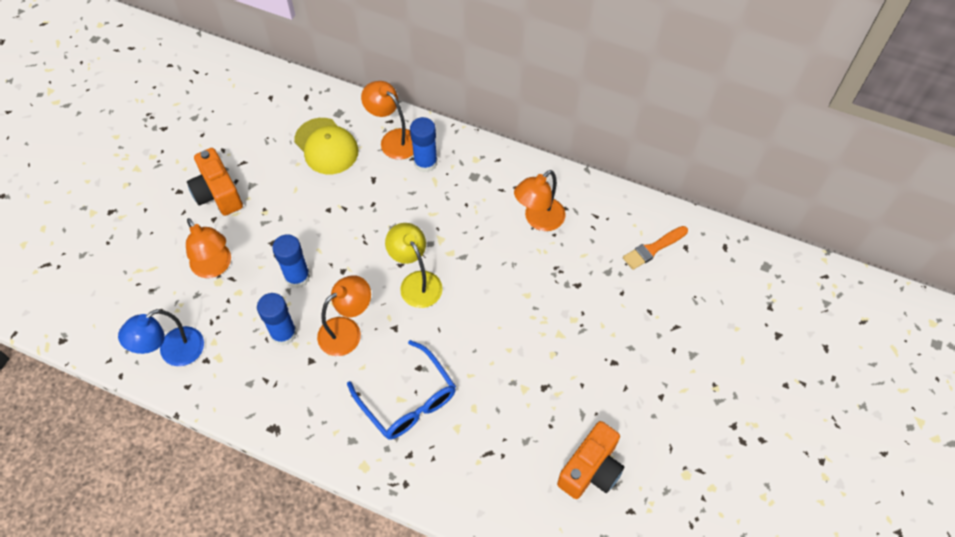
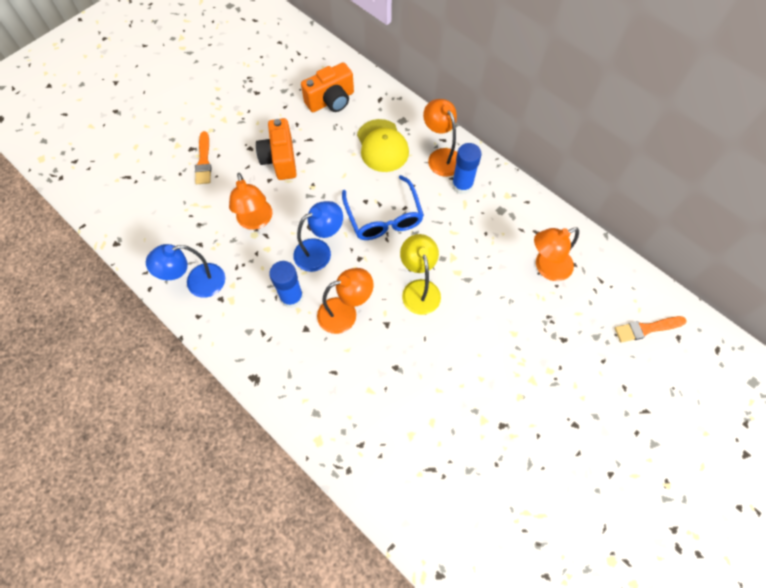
camera: 20 degrees right, 5 degrees up
(130, 221) = (204, 161): none -> orange brush
(297, 277) = (320, 251): blue glue stick -> blue lamp
(408, 400) = (376, 394): blue glasses -> blue glasses (384, 217)
(591, 469) = (521, 521): orange camera -> orange camera (331, 101)

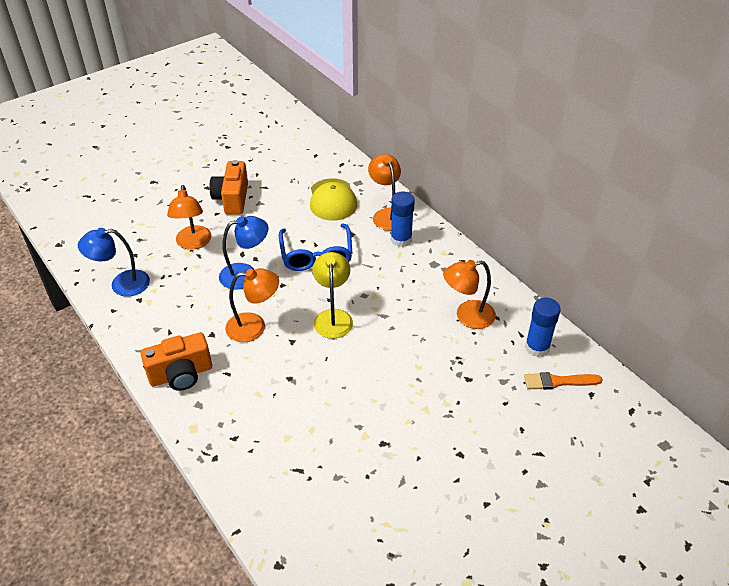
camera: 10 degrees right, 20 degrees down
(204, 161) = (161, 192): orange brush -> none
(291, 297) = (206, 307): blue glue stick -> blue glue stick (537, 347)
(331, 101) = (295, 160): orange camera -> orange camera (181, 374)

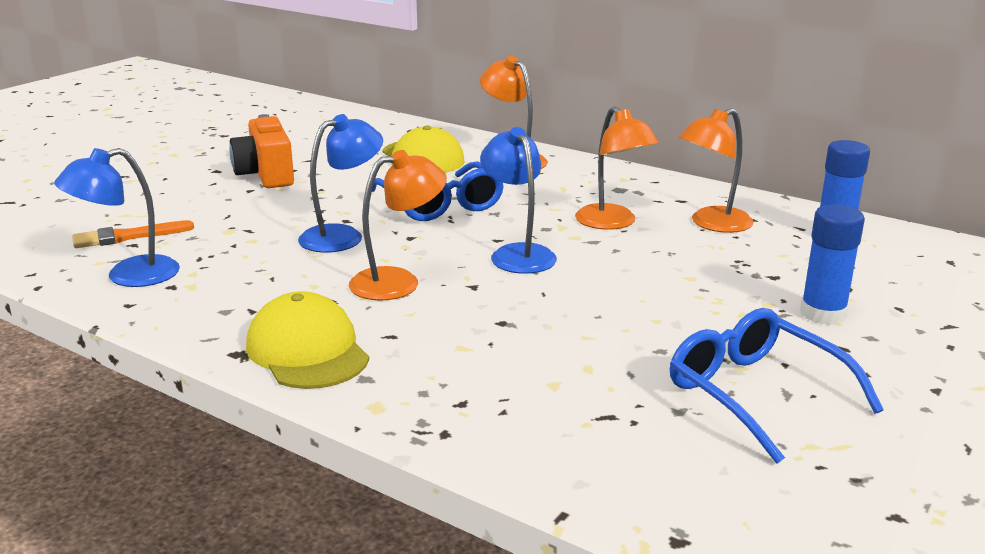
camera: 20 degrees left, 20 degrees down
(181, 374) = (307, 351): orange camera -> yellow cap
(193, 243) = (231, 220): orange lamp -> orange lamp (612, 223)
(333, 317) = (517, 254): yellow lamp -> blue lamp
(385, 476) = (755, 393): none -> blue glasses
(401, 239) = (553, 176): blue glue stick -> blue glue stick (823, 314)
(558, 381) = (896, 258): orange brush -> orange brush (127, 237)

